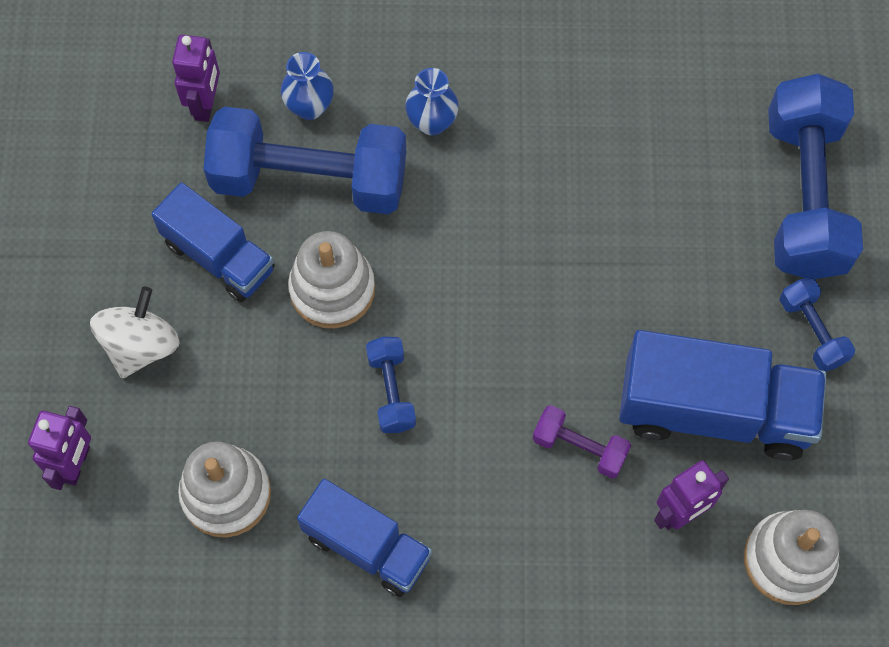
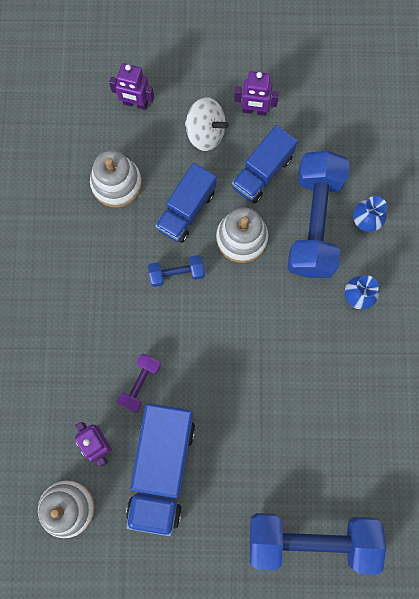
camera: 90 degrees right, 10 degrees up
(206, 104) = (364, 159): purple robot -> purple robot (254, 110)
(367, 546) = (84, 261): blue truck -> blue truck (186, 210)
(812, 331) = (215, 536): blue dumbbell -> none

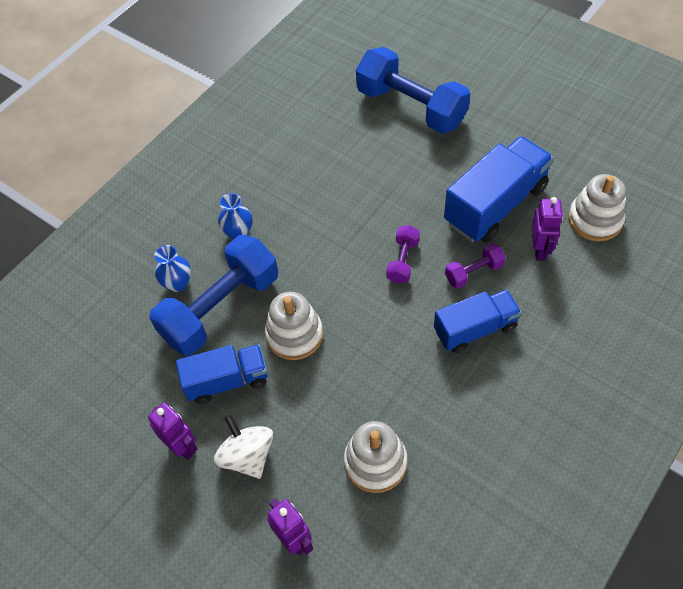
camera: 140 degrees left, 20 degrees down
(176, 273) = (377, 341): blue dumbbell -> none
(186, 210) = (325, 391): blue truck -> blue truck (475, 329)
(204, 358) = (403, 261): none -> purple dumbbell

